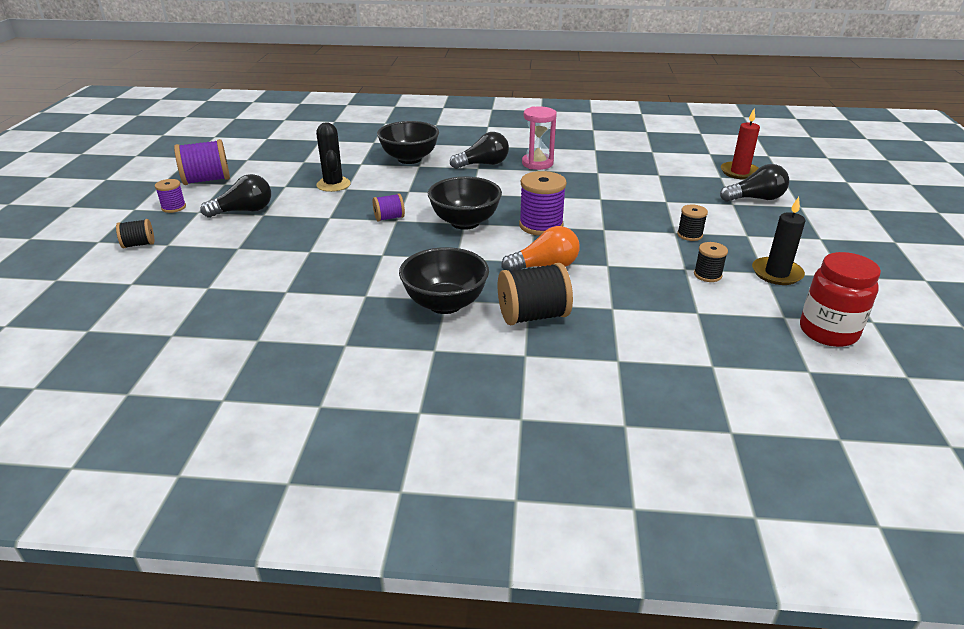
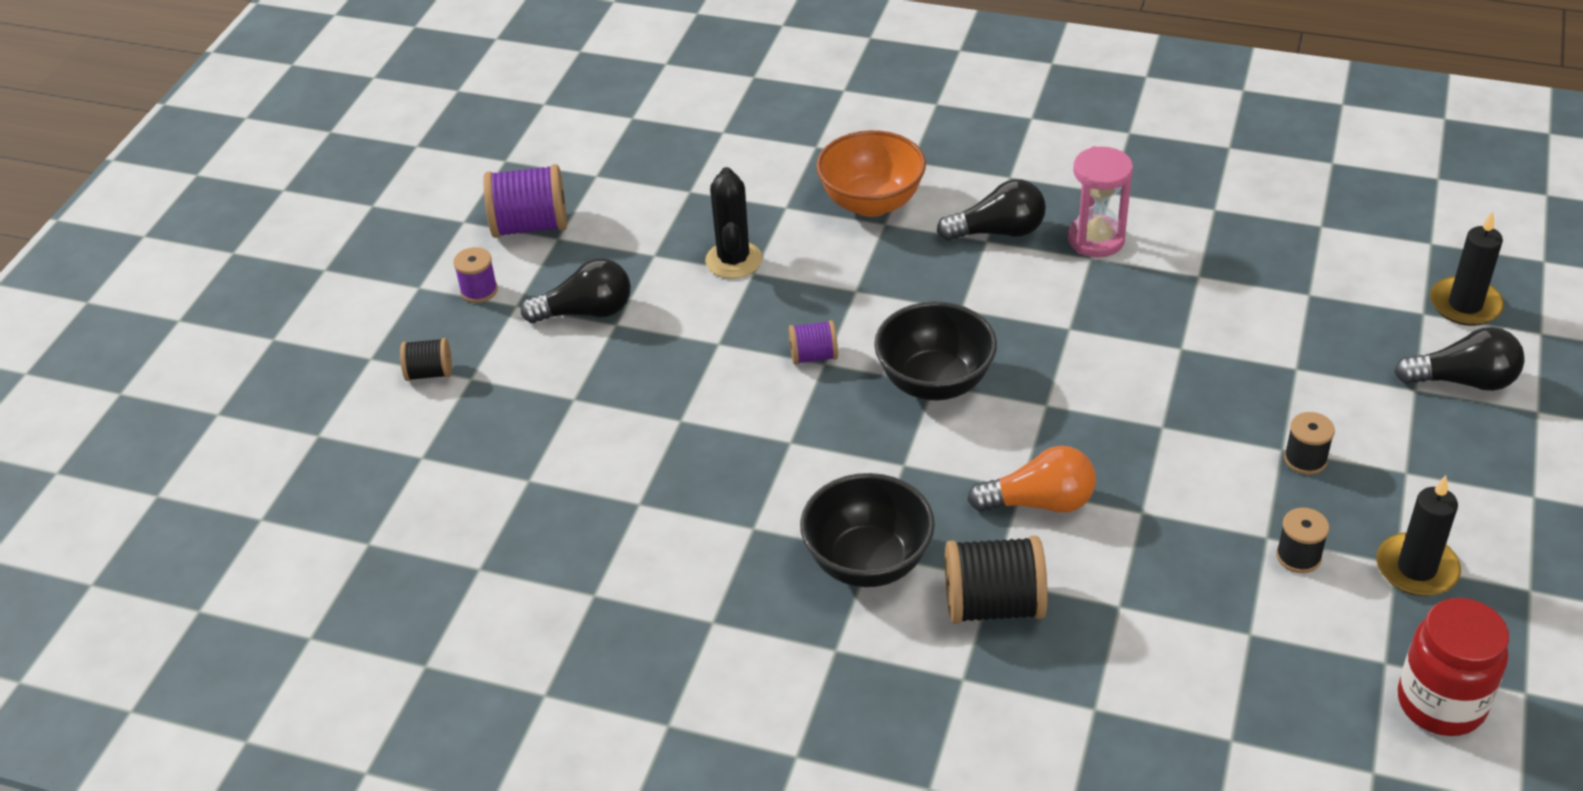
camera: 15 degrees right, 10 degrees up
(409, 159) = (871, 203): black bowl -> orange bowl
(541, 225) = (1058, 405): purple spool -> none
(739, 172) = (1465, 305): red candle -> black candle

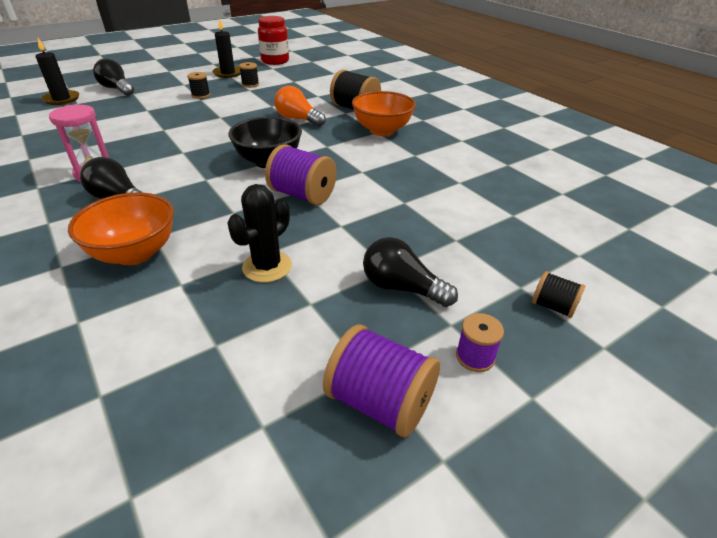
camera: 145 degrees left, 5 degrees down
(814, 356) = (302, 195): purple spool -> purple spool, size x1.80
(868, 562) = (382, 130): black bowl -> orange bowl

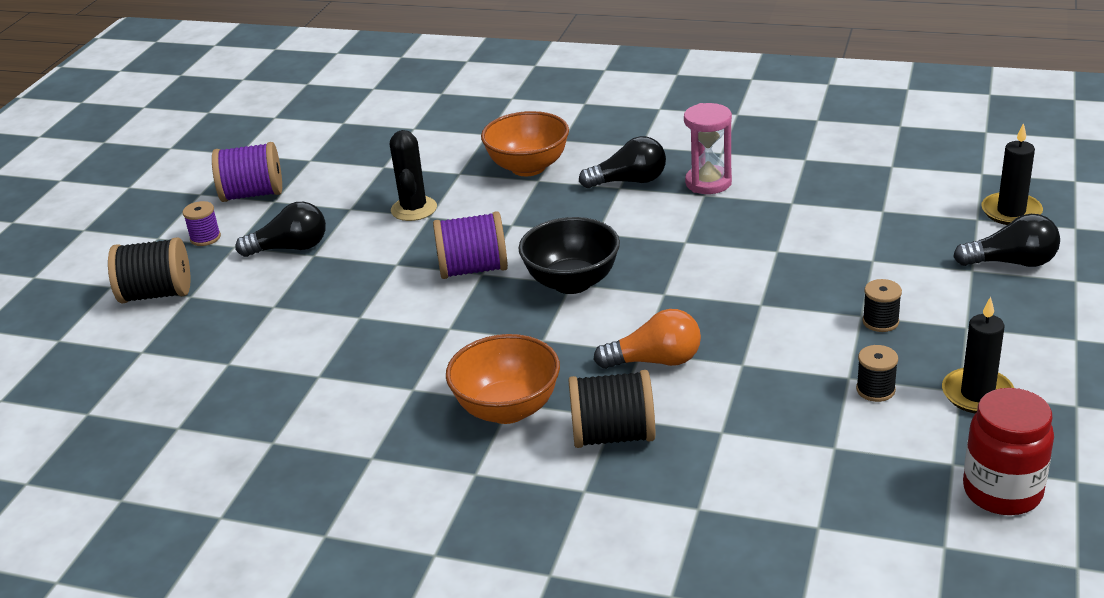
camera: 145 degrees right, 5 degrees down
(553, 306) = (157, 294): black spool -> black spool, size x1.80

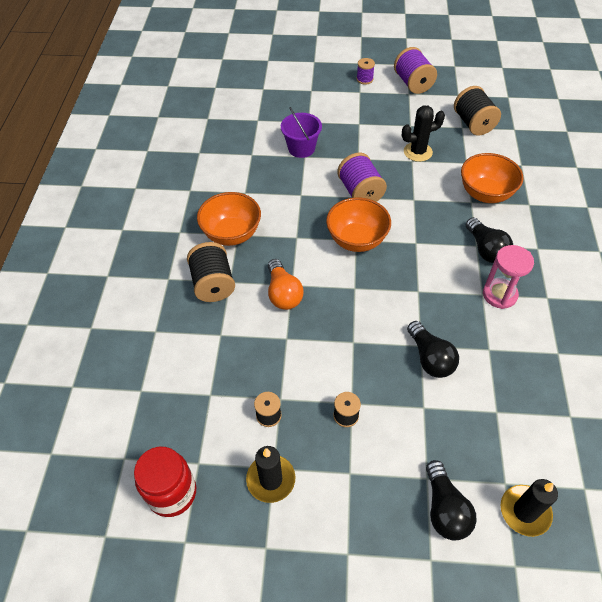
camera: 75 degrees right, 20 degrees up
(157, 294) = (310, 78): black spool -> black spool (473, 124)
(290, 248) = (363, 113): black light bulb -> black light bulb (430, 358)
(337, 318) = (301, 148): none -> purple bucket
(572, 282) = (356, 240): black bowl -> orange bowl

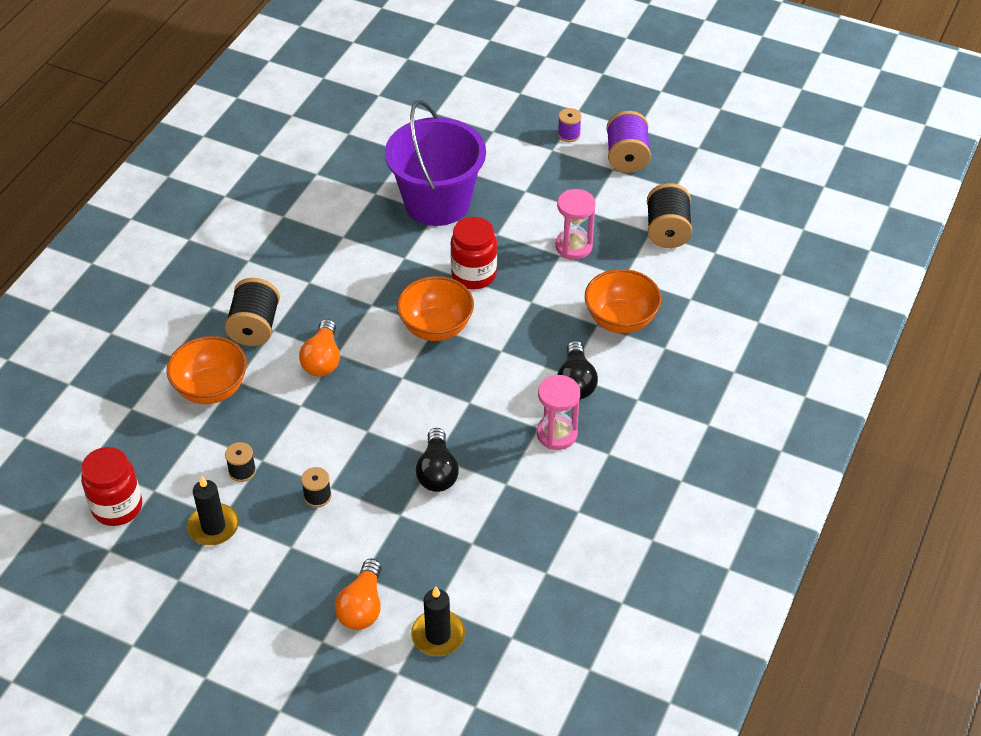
camera: 20 degrees right, 5 degrees down
(232, 234) = (303, 279): orange bowl -> orange bowl (211, 389)
(301, 148) = (437, 202): purple bucket -> purple bucket, size x1.92
(360, 192) = (474, 275): purple spool -> red jar
(418, 152) = (573, 246): black cactus -> pink hourglass
(445, 509) = (362, 606): black light bulb -> orange light bulb

